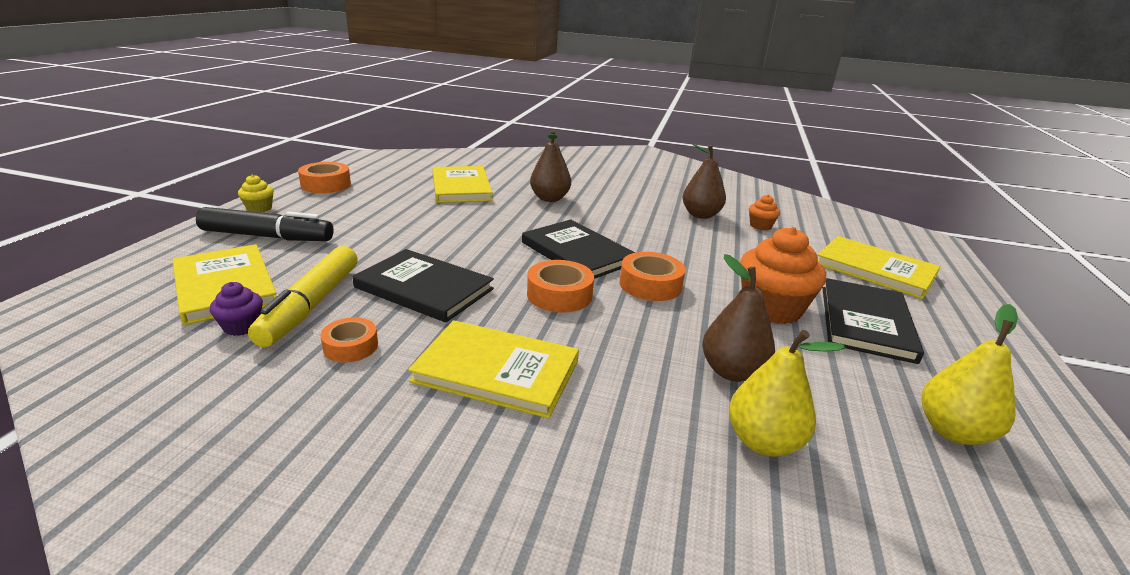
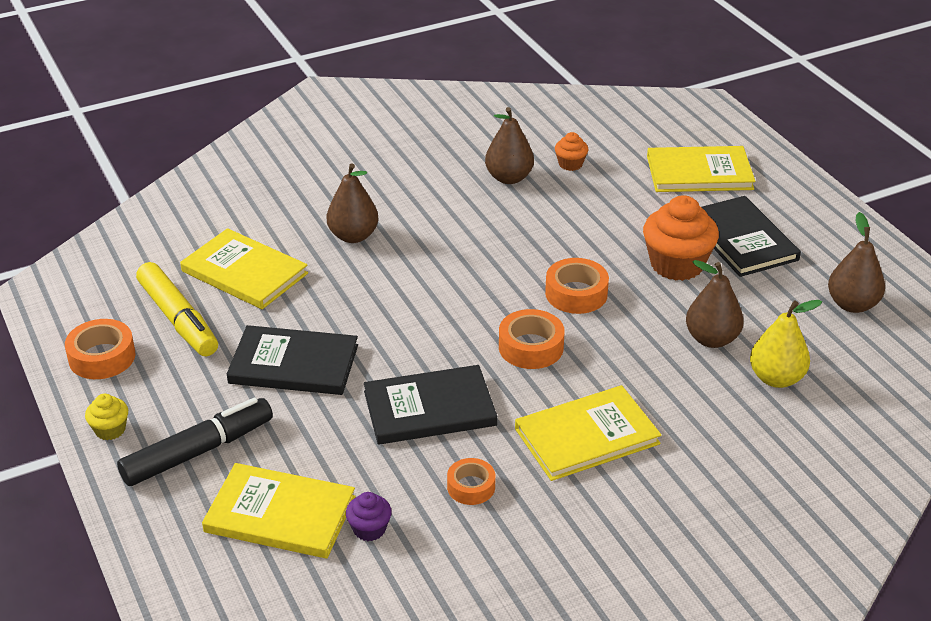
camera: 40 degrees left, 10 degrees up
(311, 305) = (380, 480): yellow marker -> yellow marker (178, 319)
(577, 253) = (479, 293): black book -> black book (294, 364)
(953, 431) = (852, 305): yellow pear -> brown pear

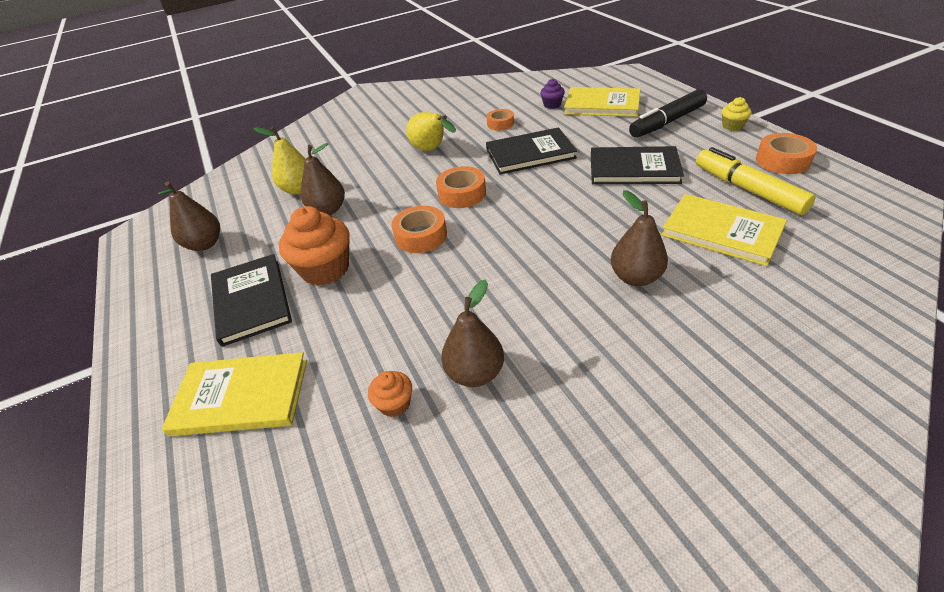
camera: 175 degrees left, 5 degrees up
(587, 436) = (431, 150): yellow book -> yellow pear

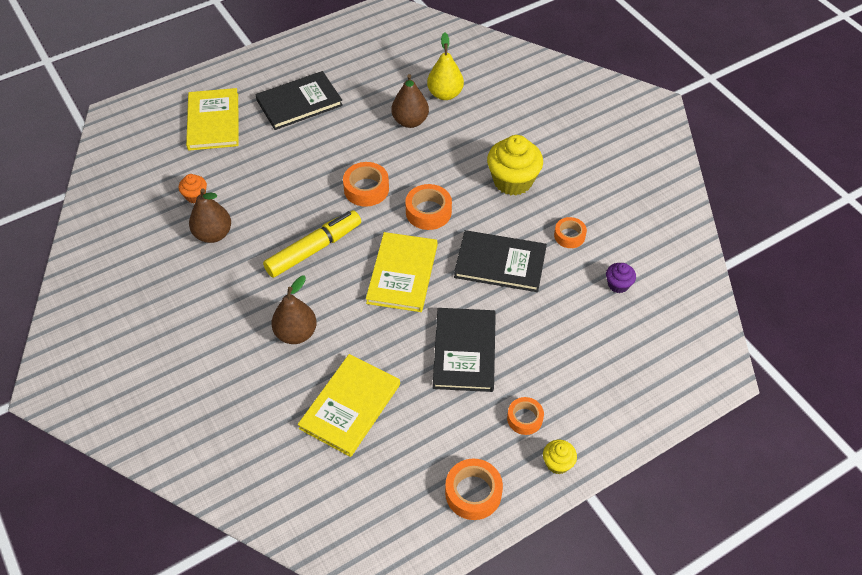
camera: 80 degrees right, 10 degrees up
(205, 244) = (369, 57): brown pear -> none
(325, 269) = (330, 136): orange cupcake -> none
(431, 150) = (512, 181): yellow pear -> yellow cupcake
(530, 154) = (500, 263): black book -> black book turned 60 degrees counterclockwise
(602, 105) = (617, 335): yellow book -> yellow book (402, 274)
(667, 122) = (569, 396): black marker -> none
(696, 140) = (524, 418): none -> orange tape
(747, 189) = (418, 444): yellow marker -> yellow marker (314, 249)

